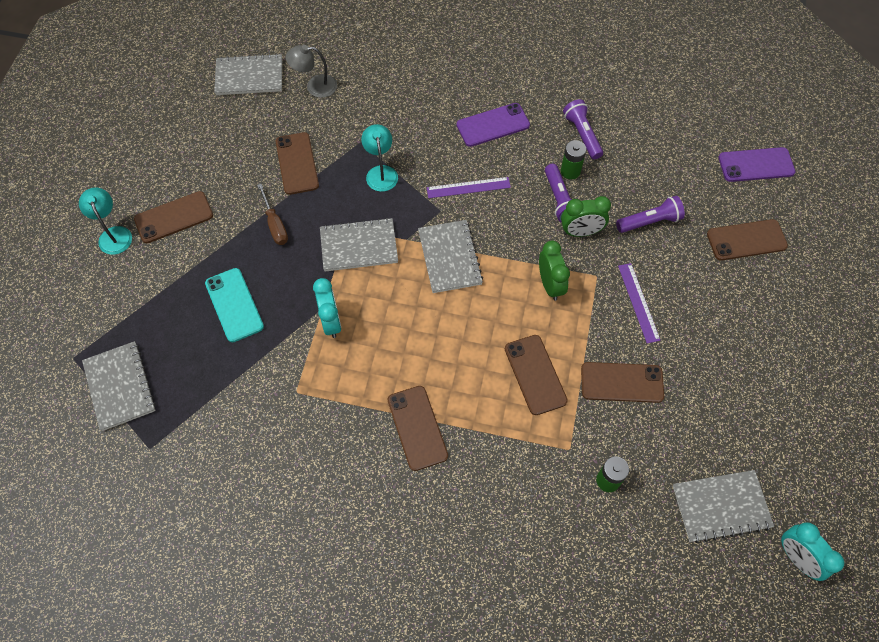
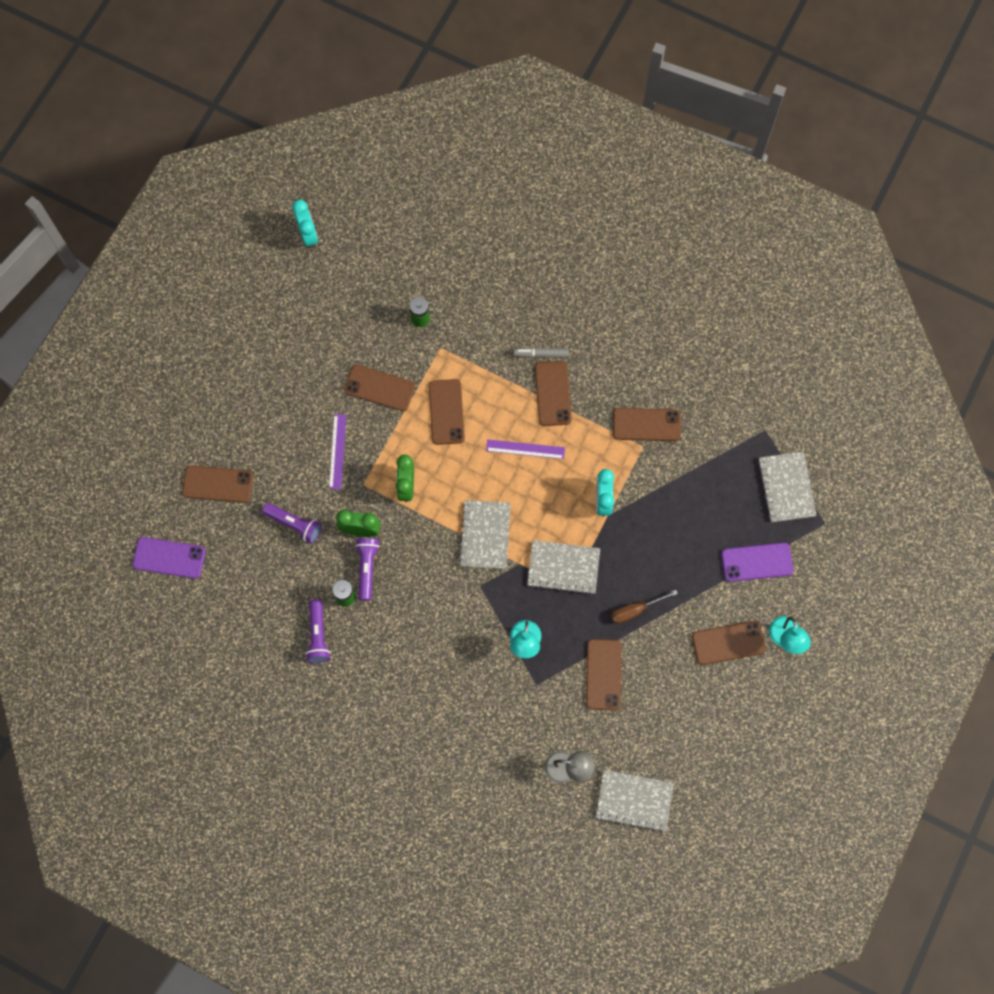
camera: 165 degrees left, 10 degrees up
(234, 305) = (683, 538): turquoise phone -> none
(275, 224) = (635, 610): brown screwdriver -> brown screwdriver turned 105 degrees counterclockwise
(296, 418) = (646, 425): none -> brown phone
(444, 473) = (541, 354): none -> grey marker
(468, 187) = (447, 604): purple ruler -> purple ruler (525, 449)
(493, 125) = (401, 670): purple phone -> purple phone (757, 562)
(650, 222) = (294, 524): purple flashlight -> purple flashlight turned 150 degrees counterclockwise
(721, 506) = (345, 280): grey notebook -> none

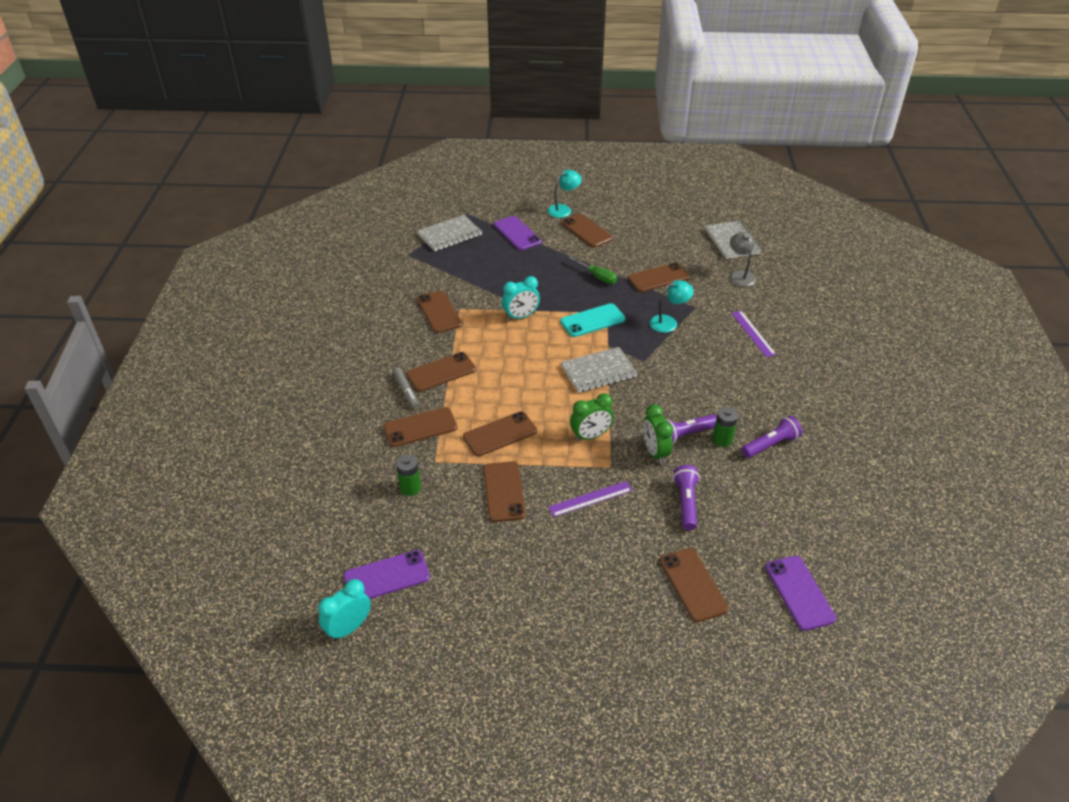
camera: 115 degrees left, 30 degrees down
(340, 273) = (386, 576): none -> purple phone
(487, 350) = (420, 427): none -> brown phone
(525, 449) = (504, 372): purple ruler -> purple ruler (753, 333)
(563, 568) = (592, 320): grey notebook -> turquoise phone
(635, 610) = (597, 276): brown screwdriver -> green screwdriver

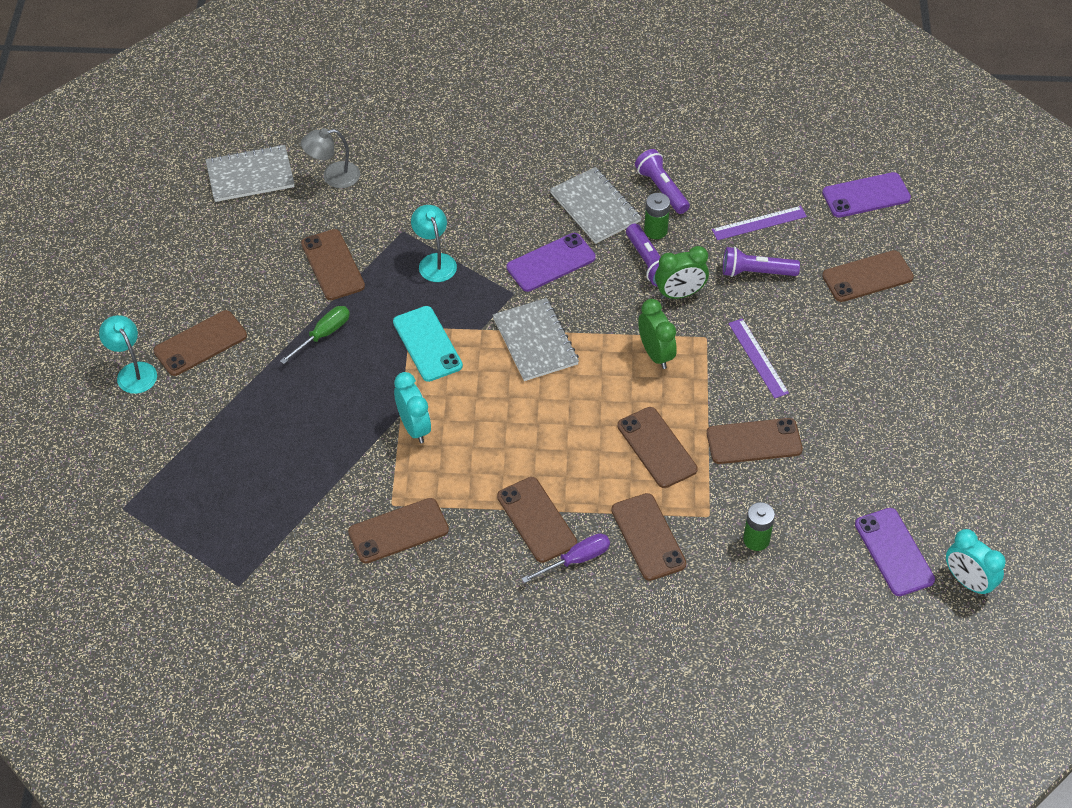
camera: 90 degrees left, 10 degrees up
(406, 391) = (576, 560): grey marker -> purple screwdriver
(449, 235) = (186, 529): grey notebook -> grey notebook (595, 207)
(517, 233) = (195, 434): purple phone -> purple phone (551, 263)
(753, 333) = (461, 179): purple ruler -> purple ruler (759, 223)

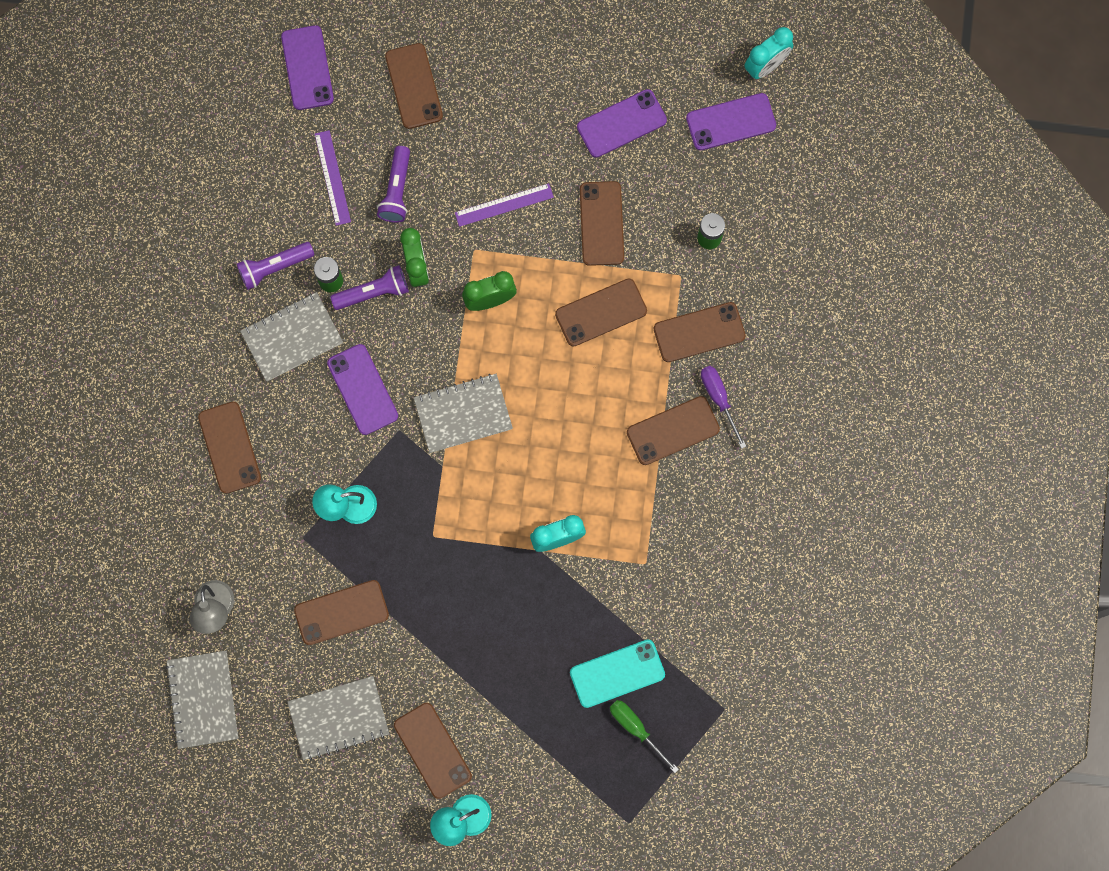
camera: 85 degrees left, 25 degrees up
(232, 271) = (339, 718): none -> grey notebook
(323, 334) = (433, 624): green screwdriver -> green screwdriver (636, 728)
(398, 531) = (675, 558): brown phone -> brown phone (229, 447)
(427, 344) = (456, 520): turquoise phone -> turquoise phone (617, 673)
(868, 451) = (621, 123): none -> purple phone

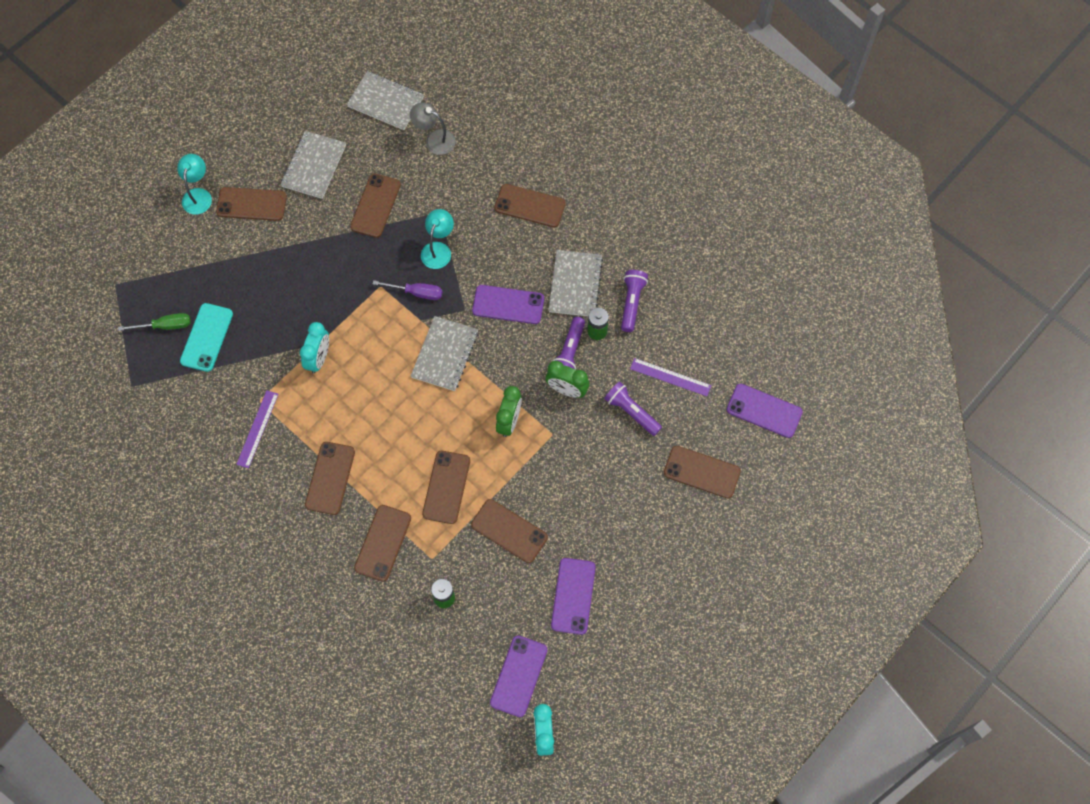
camera: 125 degrees right, 10 degrees down
(504, 205) = (570, 475): purple ruler -> purple ruler (257, 429)
(718, 399) = (327, 523): purple screwdriver -> purple screwdriver (416, 292)

